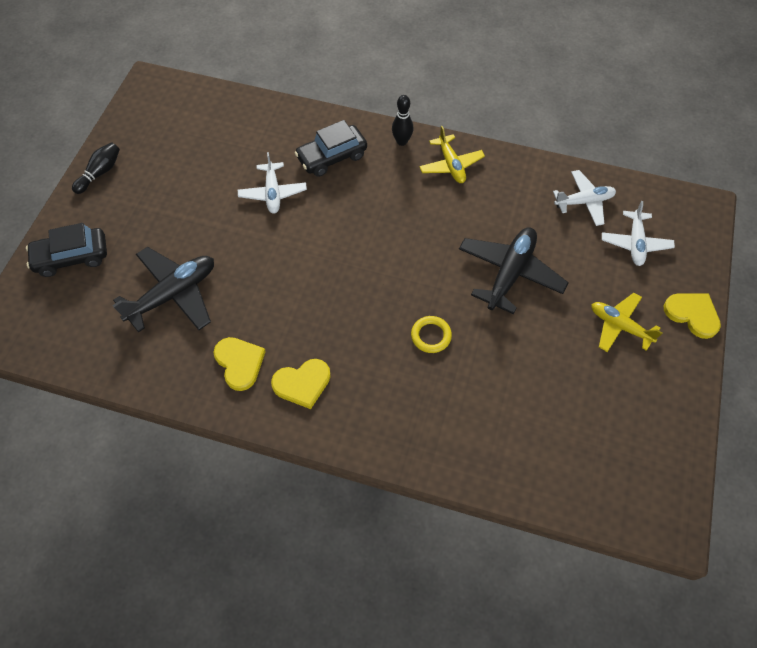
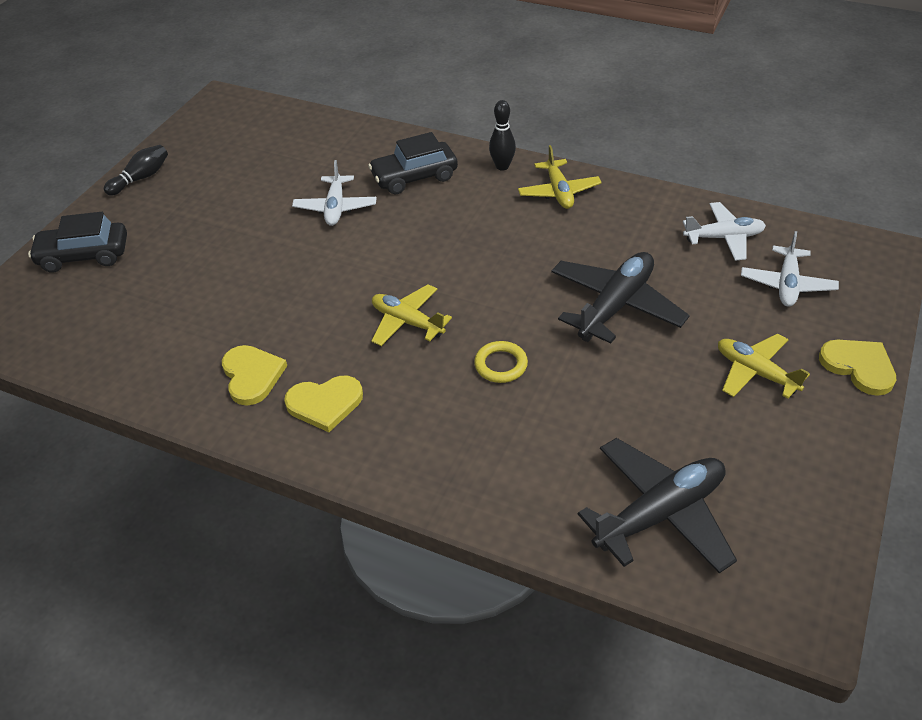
camera: 10 degrees right, 15 degrees down
(173, 294) = (191, 299): black plane -> black plane (660, 514)
(352, 302) = (407, 322): none -> yellow plane

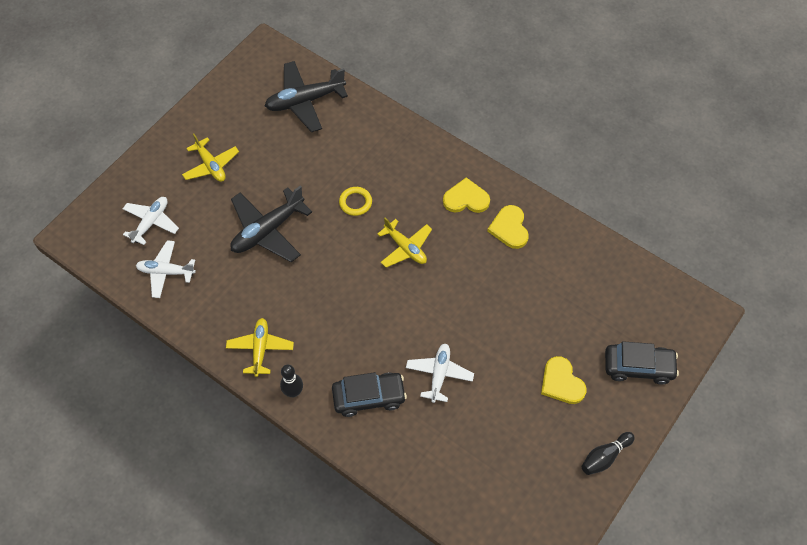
camera: 170 degrees left, 15 degrees up
(859, 367) = (152, 156): yellow heart -> yellow heart (561, 382)

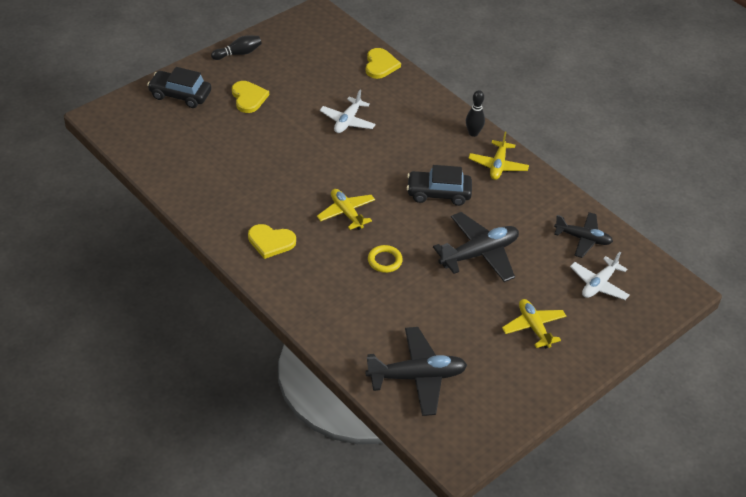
camera: 170 degrees left, 15 degrees down
(166, 272) = (583, 239): white plane -> black plane
(369, 397) = (410, 119): black car -> black car (438, 193)
(509, 228) = (239, 209): yellow heart -> yellow heart (380, 65)

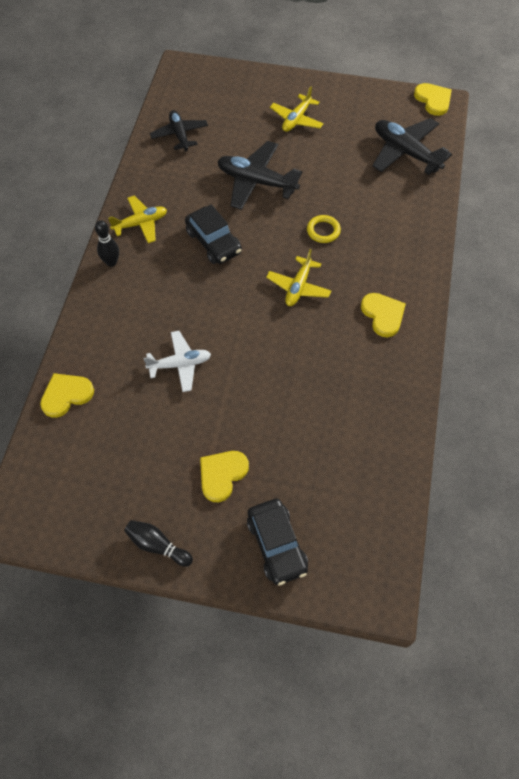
camera: 125 degrees left, 15 degrees up
(466, 453) = (433, 100): none -> yellow heart
(599, 284) = (219, 107): white plane -> none

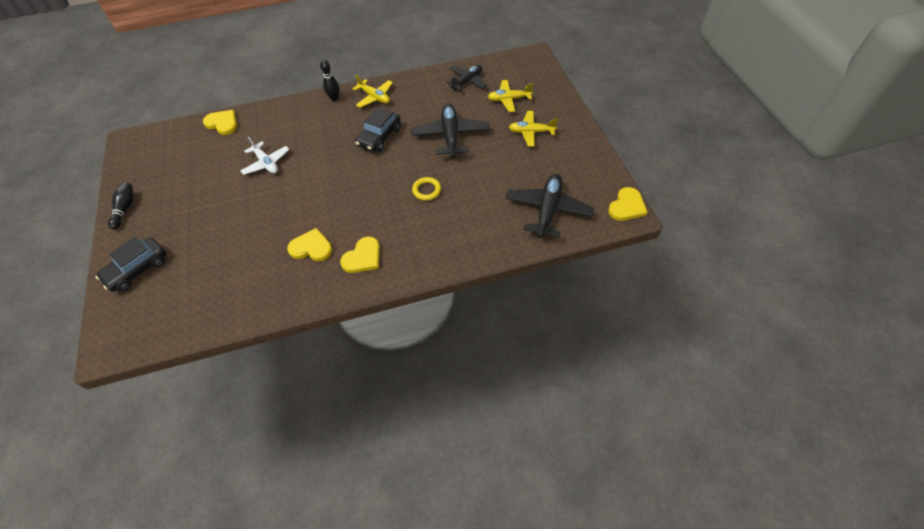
camera: 65 degrees right, 5 degrees down
(222, 475) = (185, 219): yellow heart -> yellow heart (311, 247)
(298, 287) = (363, 197): yellow plane -> yellow plane (509, 99)

